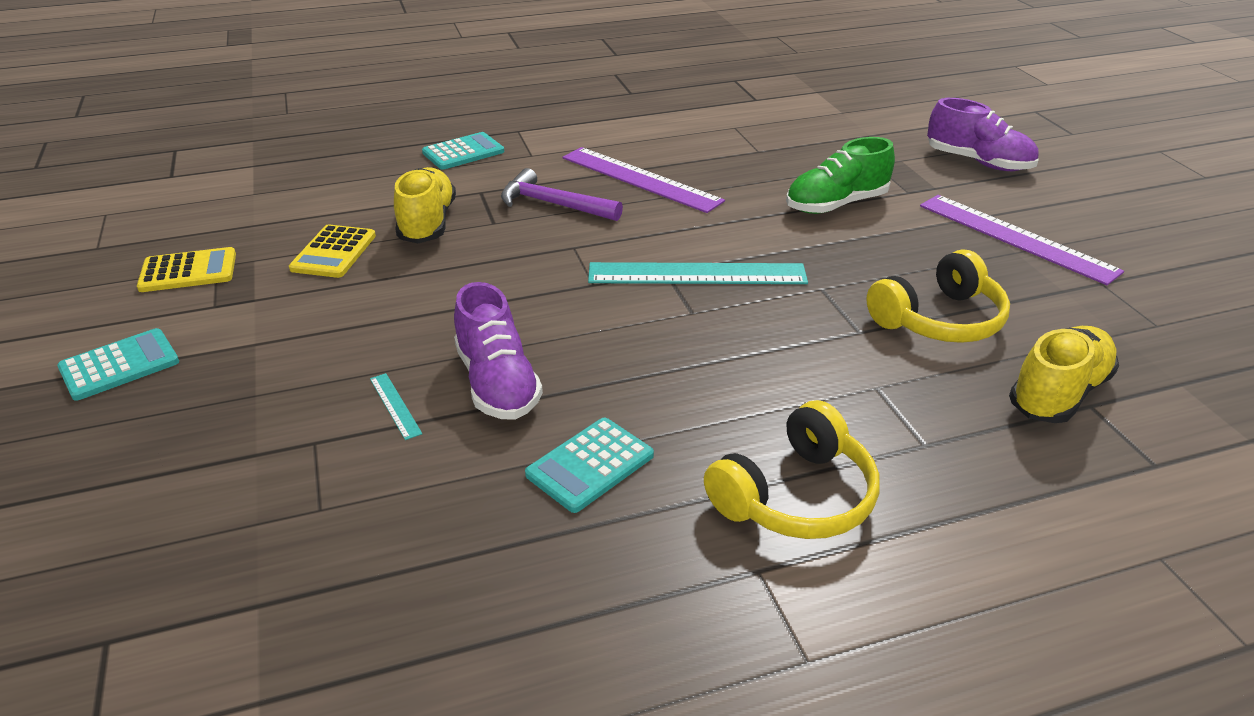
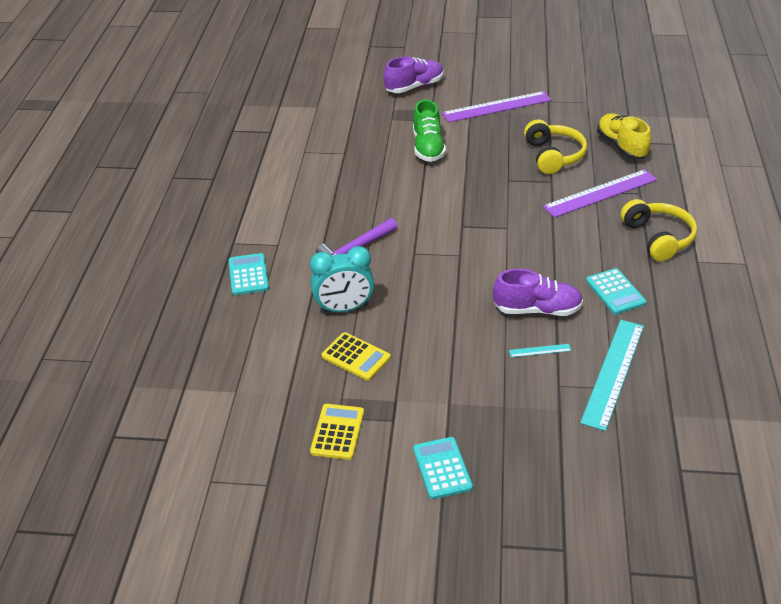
camera: 65 degrees left, 5 degrees up
(427, 223) = (344, 308): yellow shoe -> turquoise clock
(640, 179) = (347, 207): purple ruler -> purple ruler (600, 193)
(697, 274) = (471, 216): turquoise ruler -> turquoise ruler (613, 373)

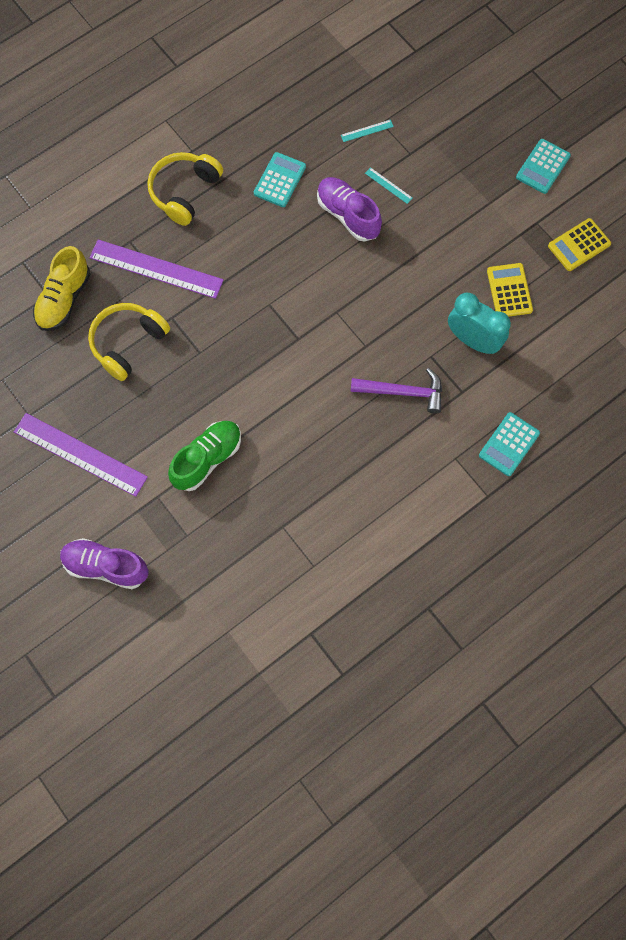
camera: 135 degrees left, 30 degrees up
(613, 373) = (367, 130): turquoise ruler -> turquoise ruler, size x0.41

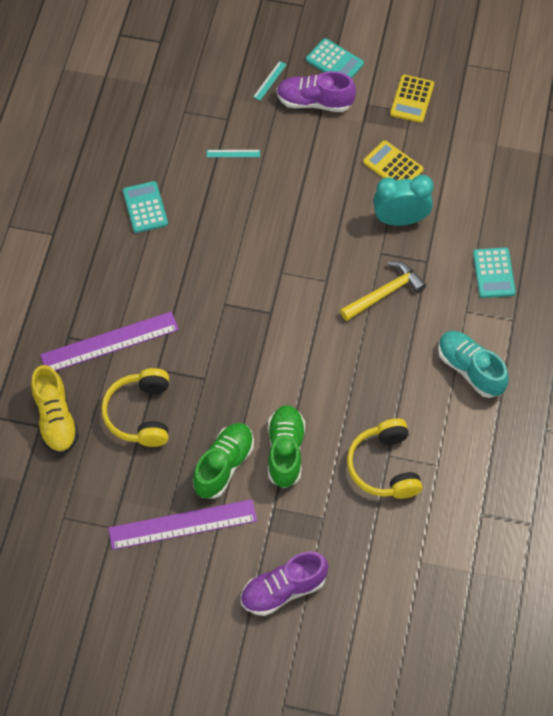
camera: 40 degrees left, 10 degrees down
(151, 433) = (224, 466): none -> green shoe
(184, 192) = (76, 269): yellow headphones -> yellow headphones (384, 467)
(348, 215) = (223, 196): purple shoe -> purple shoe (314, 102)
(367, 130) = (178, 125): turquoise ruler -> turquoise ruler (269, 80)
(403, 392) = (385, 293): purple hammer -> yellow hammer
(413, 509) = (470, 369): none -> turquoise shoe
(543, 166) = (334, 62): turquoise calculator -> turquoise calculator turned 45 degrees counterclockwise

